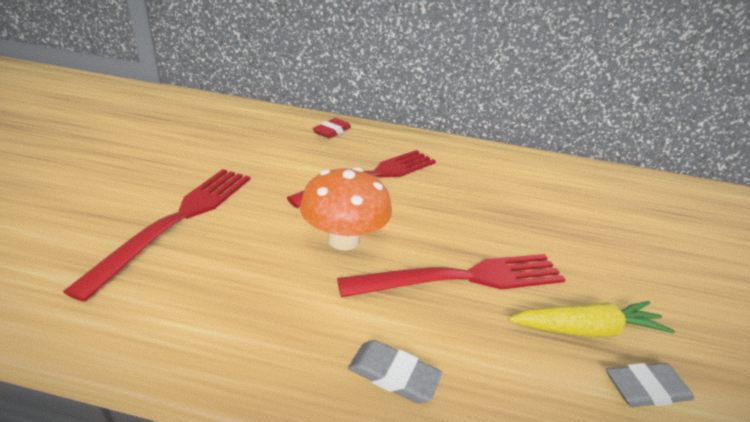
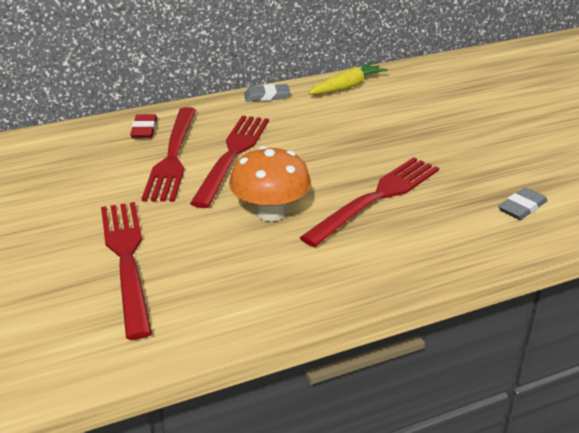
camera: 30 degrees left, 0 degrees up
(326, 157) = (172, 156): none -> red fork
(393, 374) = (390, 269): grey eraser -> grey eraser (267, 96)
(586, 329) = (471, 192): yellow carrot -> yellow carrot (347, 87)

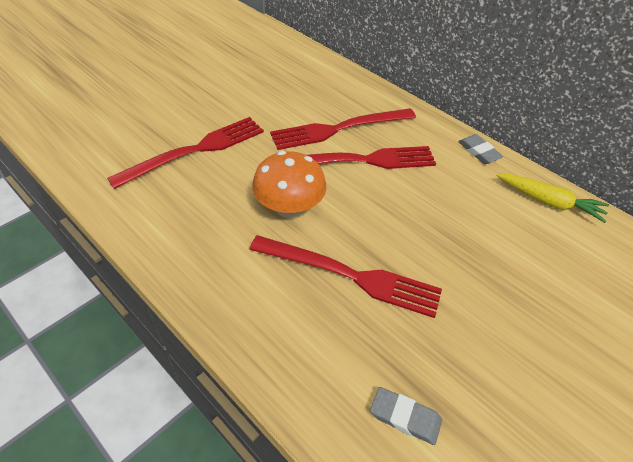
camera: 65 degrees right, 15 degrees up
(144, 130) = (367, 102): red eraser -> none

